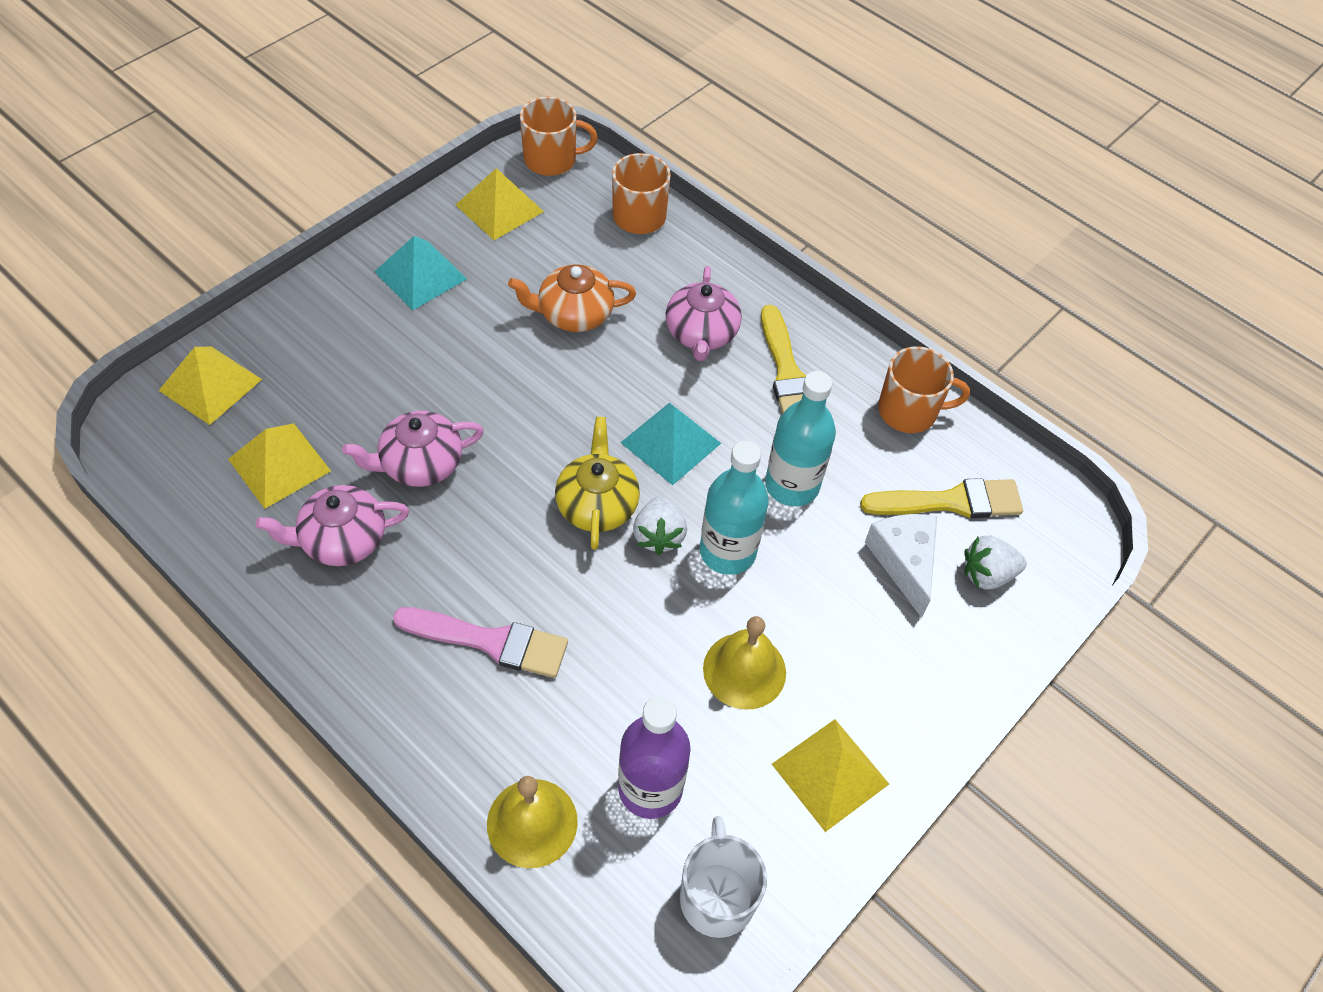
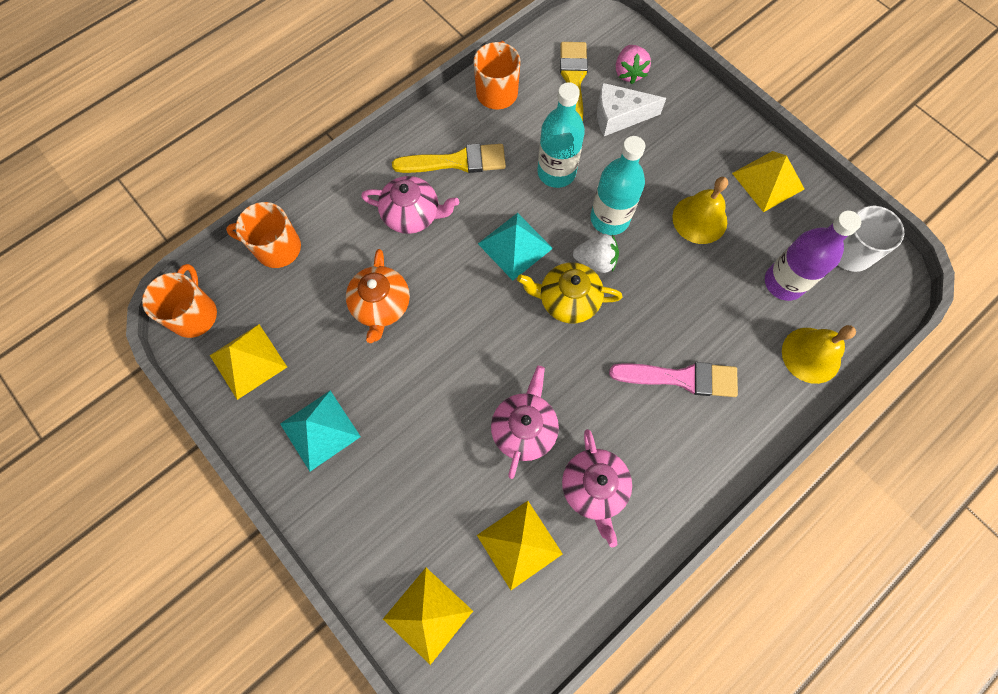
camera: 80 degrees left, 15 degrees up
(420, 464) = (524, 428): pink teapot -> pink teapot turned 150 degrees counterclockwise
(490, 641) = (681, 378): pink brush -> pink brush turned 75 degrees clockwise
(987, 574) = (629, 73): white strawberry -> pink strawberry

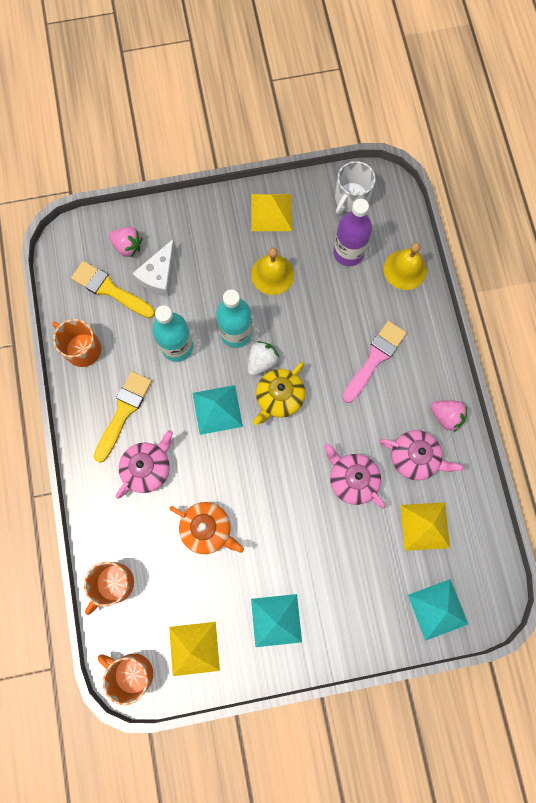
camera: 60 degrees left, 5 degrees up
(427, 615) = (437, 609): yellow pyramid -> turquoise pyramid
(668, 499) = (446, 416): none -> pink strawberry

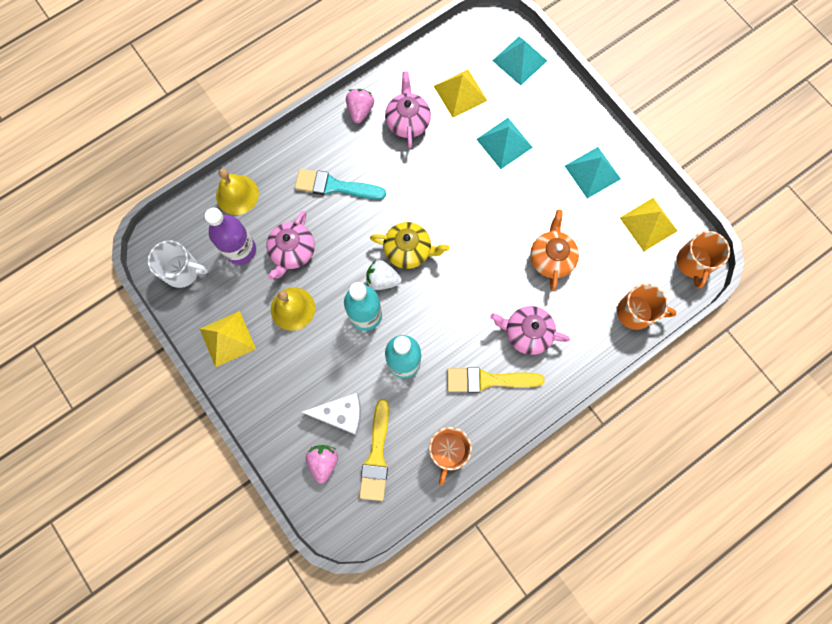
camera: 115 degrees left, 0 degrees up
(217, 409) = (445, 298): turquoise pyramid -> turquoise pyramid (504, 143)
(352, 479) = (450, 161): pink teapot -> pink teapot (292, 251)
(375, 358) = (334, 186): pink brush -> turquoise brush

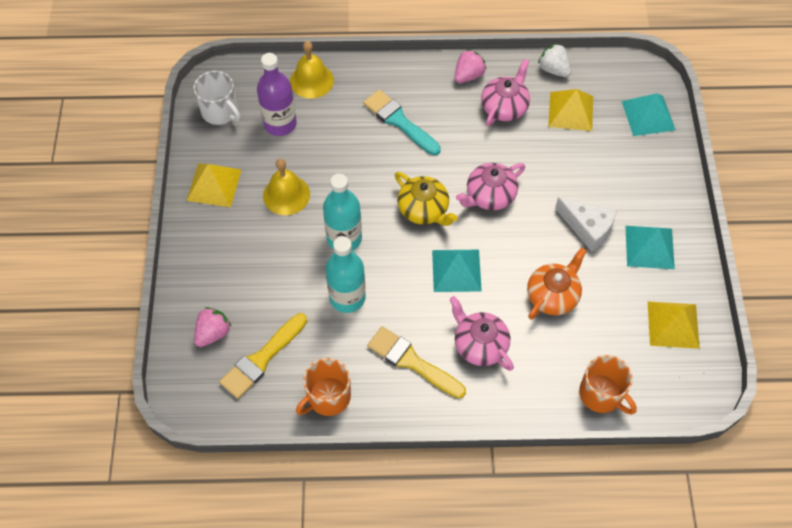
camera: 35 degrees right, 15 degrees down
(292, 251) = (322, 150): pink teapot -> pink teapot (489, 195)
(341, 414) = (259, 304): white cheese -> white cheese (587, 228)
(382, 280) = (381, 219): white strawberry -> white strawberry (553, 69)
(504, 143) = (581, 174): turquoise pyramid -> turquoise pyramid (456, 270)
(693, 263) = (695, 387): orange mug -> none

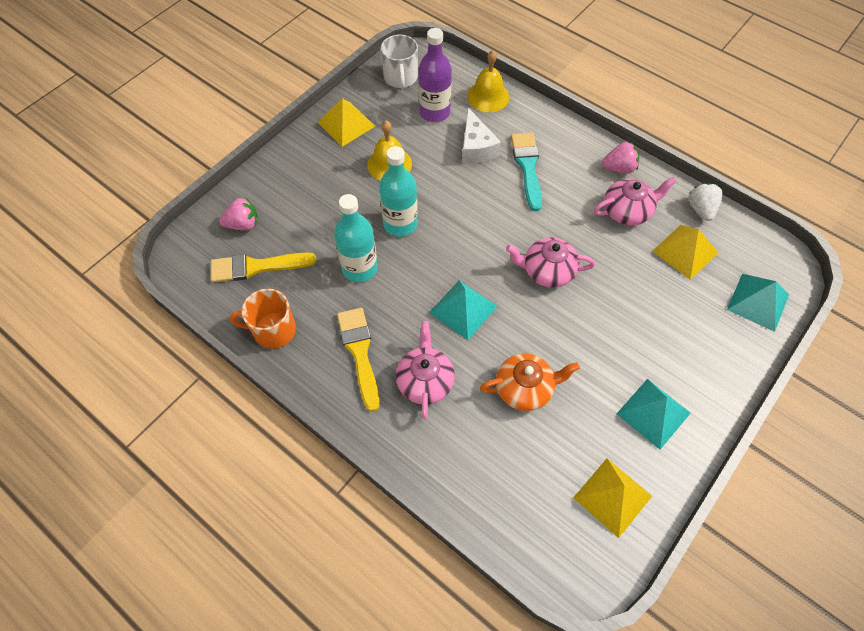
camera: 40 degrees right, 0 degrees up
(424, 209) = (482, 245): yellow teapot -> none
(587, 228) = (609, 356): white cheese -> white cheese (476, 147)
(601, 394) = (488, 504): orange mug -> none

